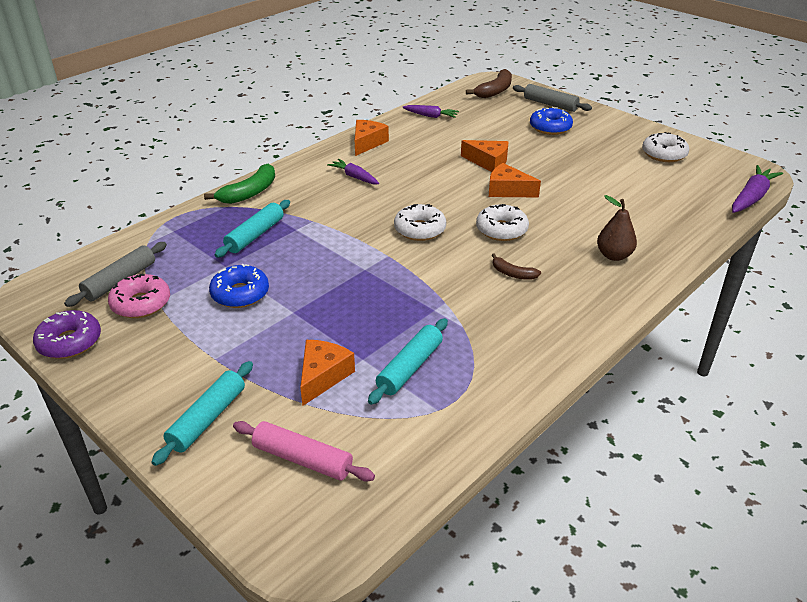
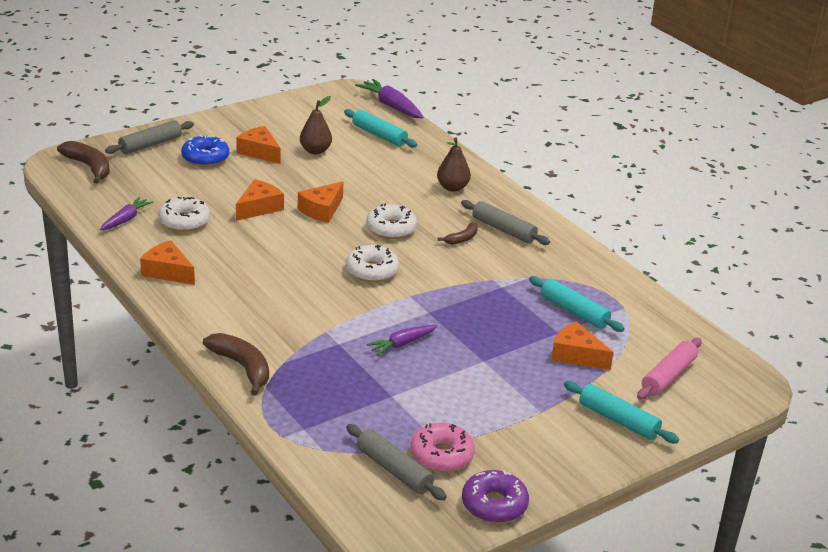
camera: 80 degrees left, 5 degrees down
(240, 294) = (444, 389): blue donut -> none
(249, 192) = (242, 367): green banana -> brown banana
(255, 235) = (339, 371): turquoise rolling pin -> turquoise rolling pin (379, 135)
(354, 177) = (245, 292): purple carrot -> purple carrot (402, 344)
(551, 299) = (503, 230): none -> grey rolling pin
(583, 147) = (259, 152): none -> orange cheese
(613, 171) = (315, 151): none -> brown pear
(664, 154) = (297, 119): white donut -> white donut (184, 221)

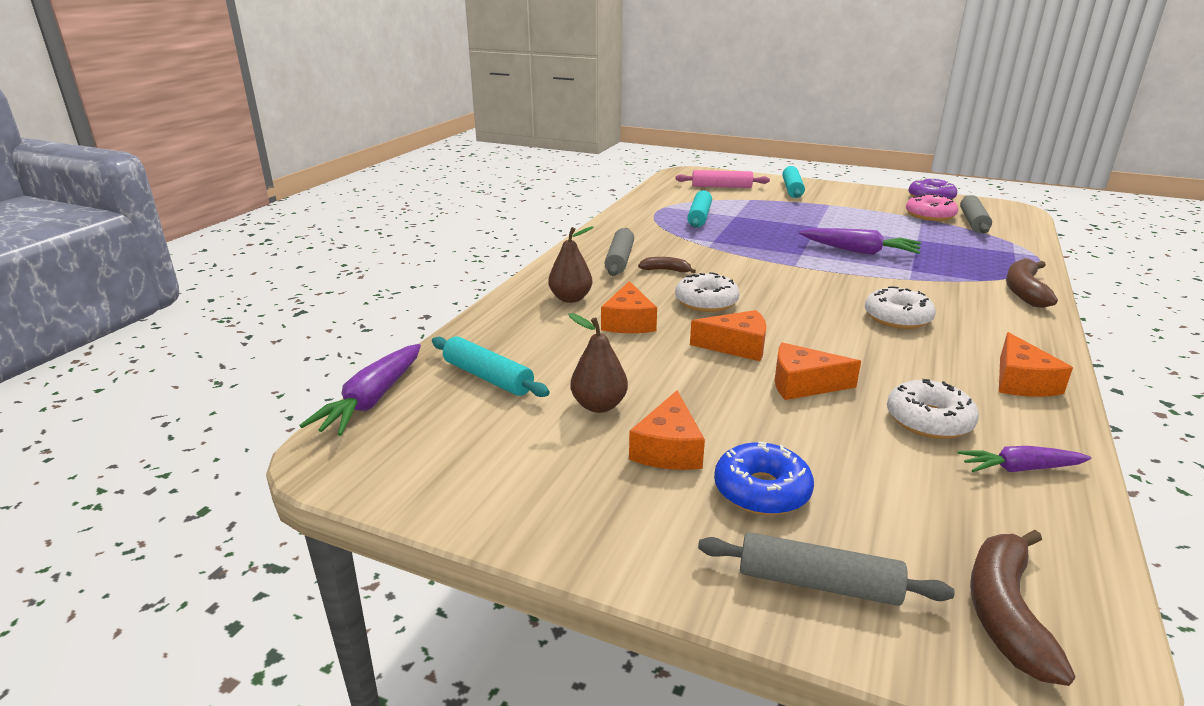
camera: 120 degrees left, 5 degrees down
(372, 271) = (792, 288): white donut -> white donut (897, 318)
(379, 135) = (488, 377): turquoise rolling pin -> turquoise rolling pin turned 60 degrees counterclockwise
(402, 344) = (859, 251): purple carrot -> purple carrot, size x1.55
(576, 355) = (751, 207): orange cheese -> orange cheese (628, 322)

